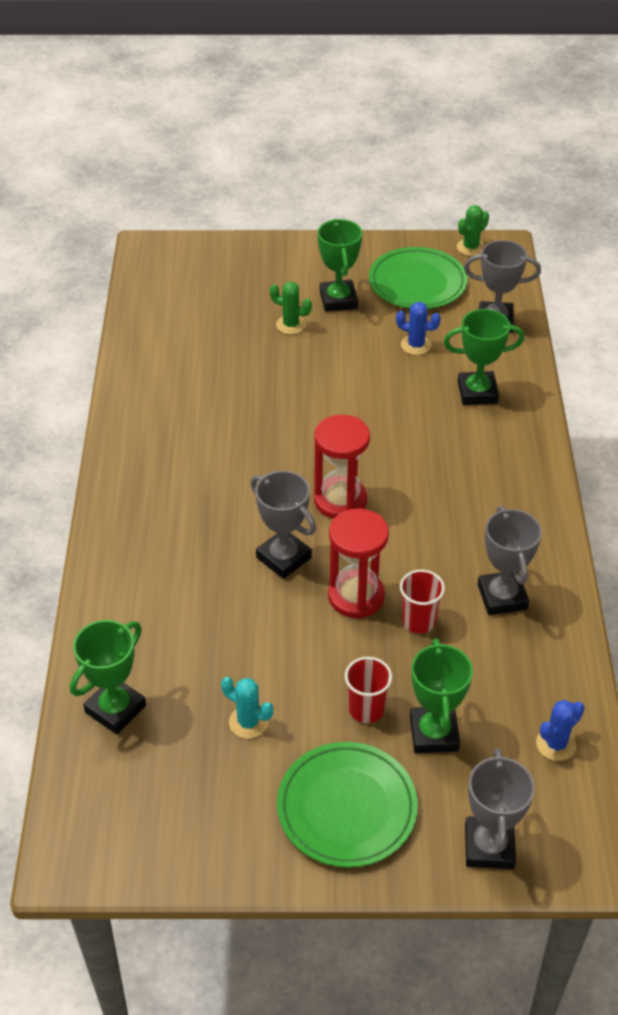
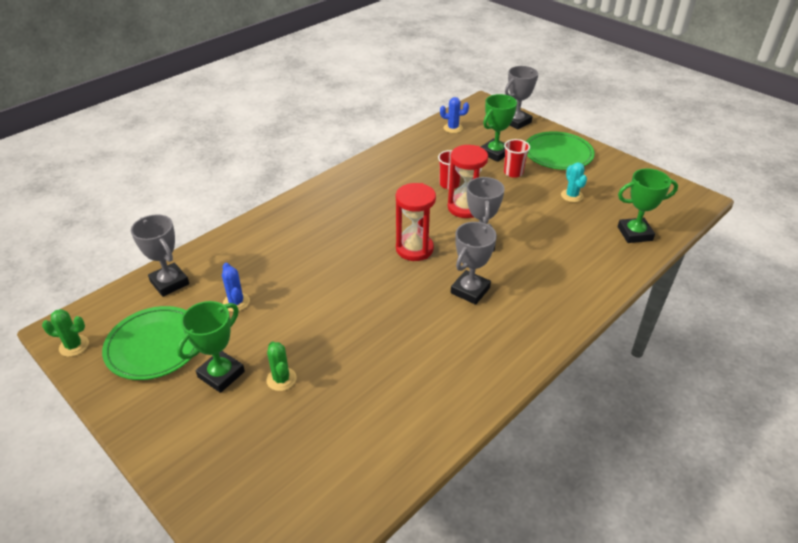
camera: 135 degrees left, 5 degrees down
(477, 392) = (257, 252): green trophy -> none
(502, 597) = (400, 171): grey trophy -> grey trophy (470, 290)

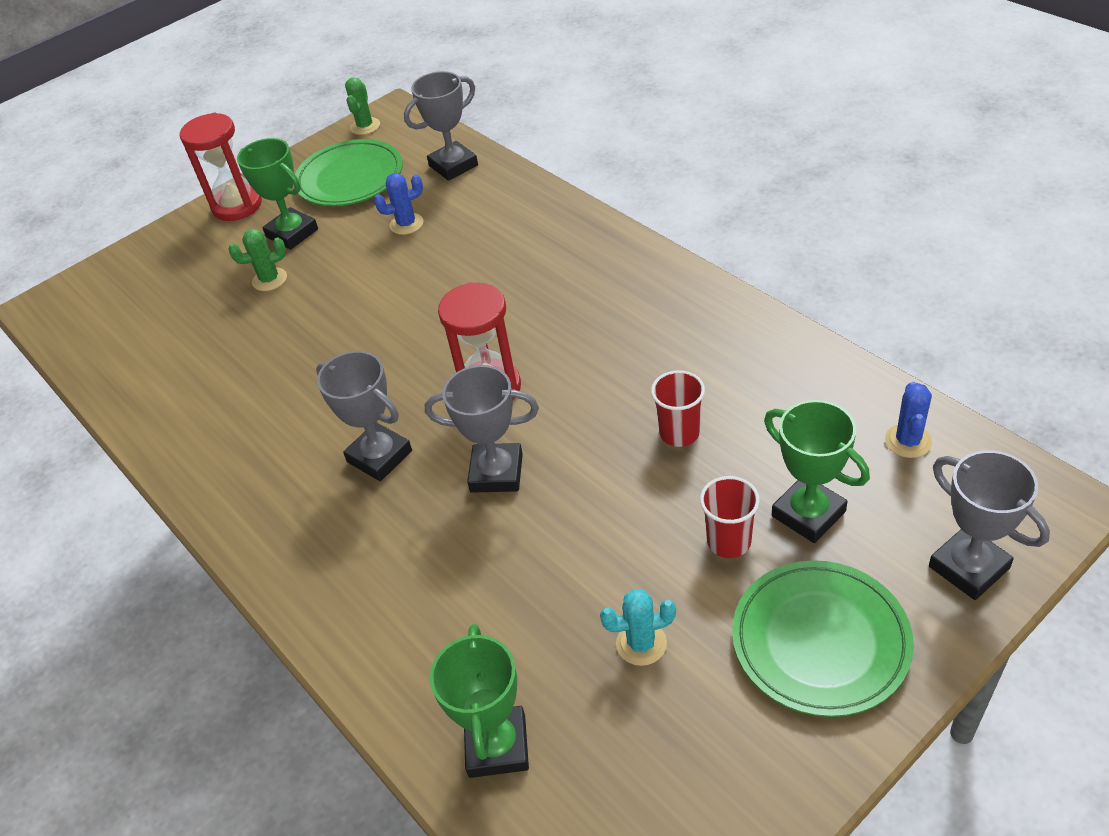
camera: 100 degrees right, 5 degrees up
(465, 208) = (601, 455): red hourglass -> red hourglass (237, 206)

